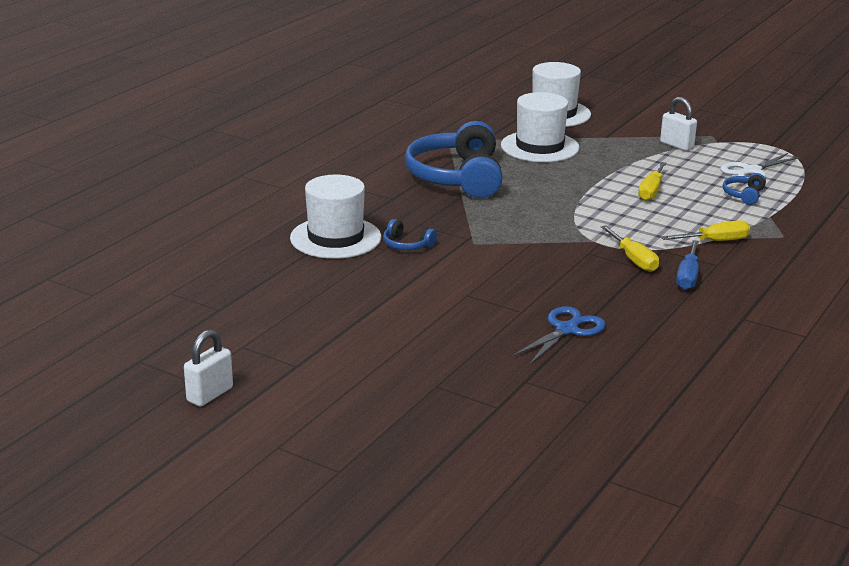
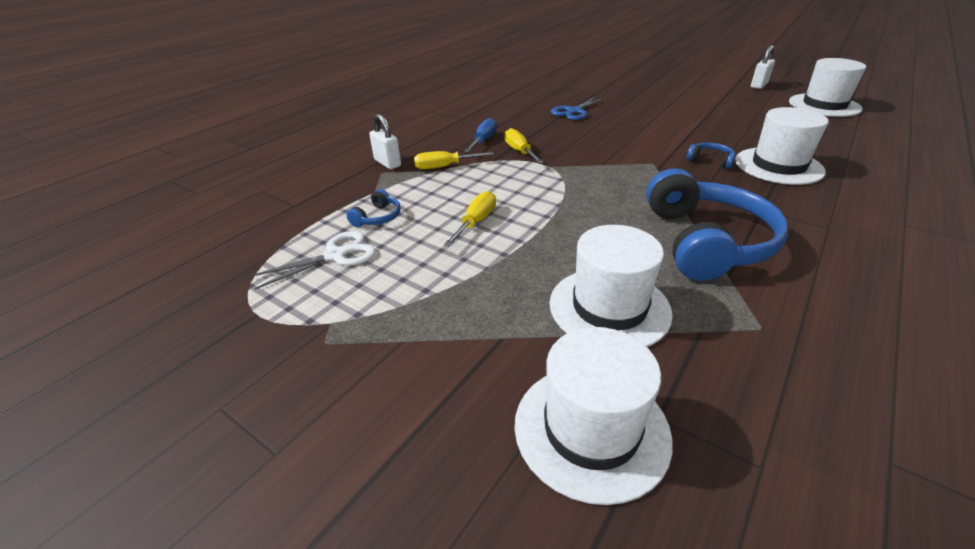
camera: 175 degrees left, 10 degrees up
(160, 336) = (824, 105): none -> white hat
(676, 145) = (399, 312): white padlock -> white padlock (387, 163)

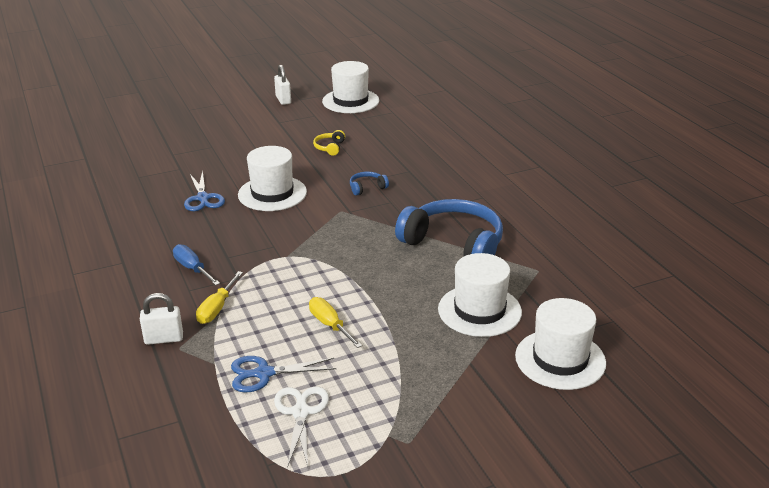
camera: 60 degrees left, 5 degrees down
(377, 217) = (264, 373): blue headphones -> blue scissors
(519, 151) = (241, 259): yellow screwdriver -> none
(735, 124) = (330, 147): none -> yellow headphones
(778, 166) = (404, 169): white hat -> white hat (272, 193)

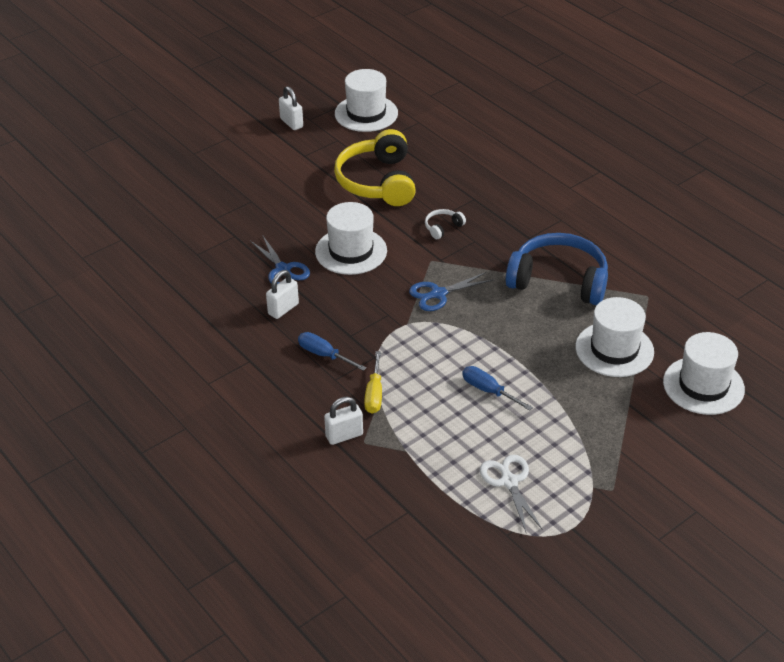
camera: 15 degrees left, 10 degrees up
(182, 227) = (283, 309): none -> white padlock
(264, 373) = (456, 451): blue scissors -> blue scissors (438, 294)
(330, 147) = (378, 182): yellow headphones -> yellow headphones, size x2.43
(330, 325) = (488, 391): yellow screwdriver -> blue screwdriver
(367, 188) = (443, 227): blue headphones -> white headphones

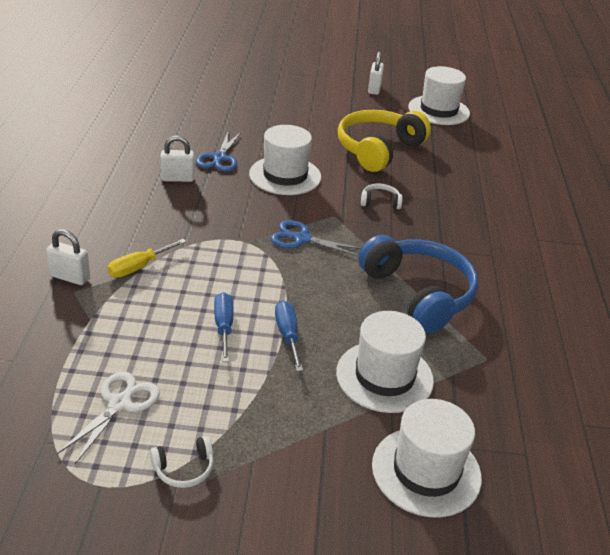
camera: 40 degrees right, 5 degrees down
(324, 355) = (152, 221): blue screwdriver -> blue screwdriver (288, 335)
(596, 484) = (184, 469): none -> white headphones

